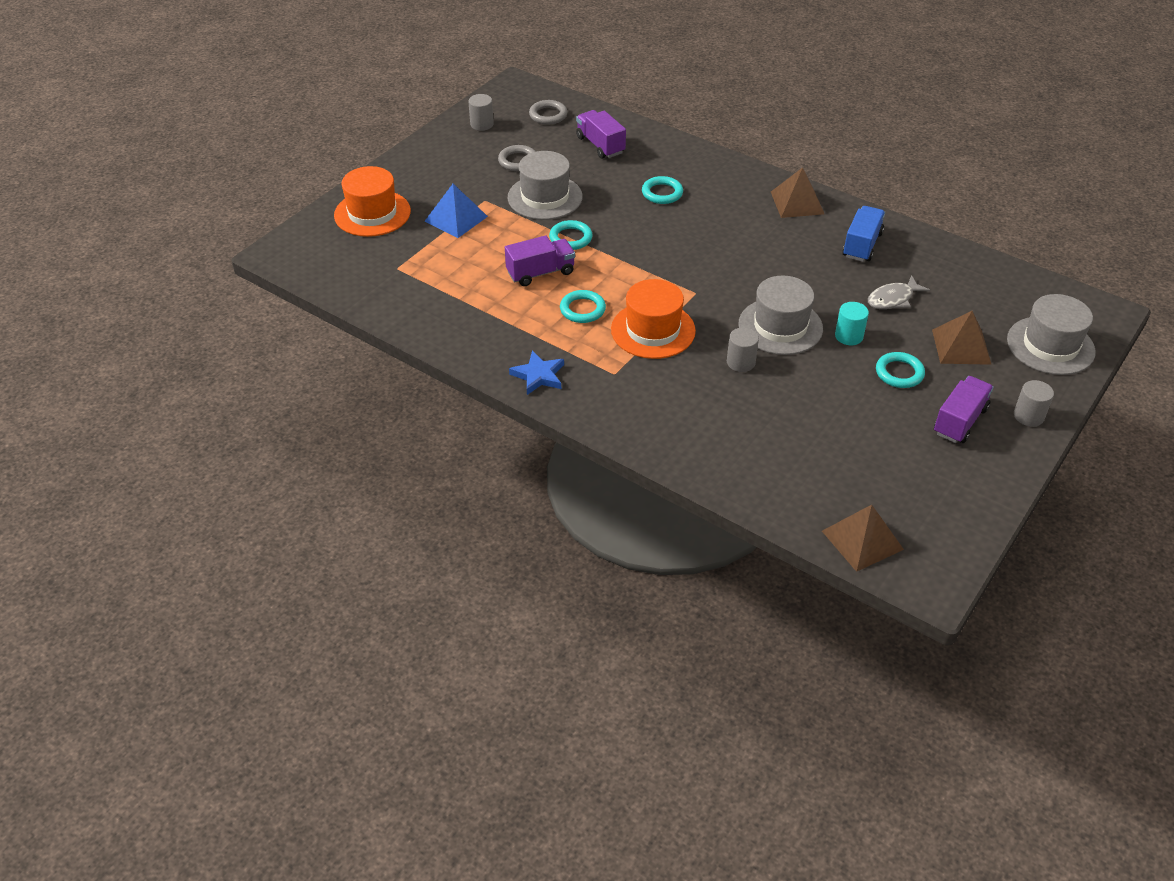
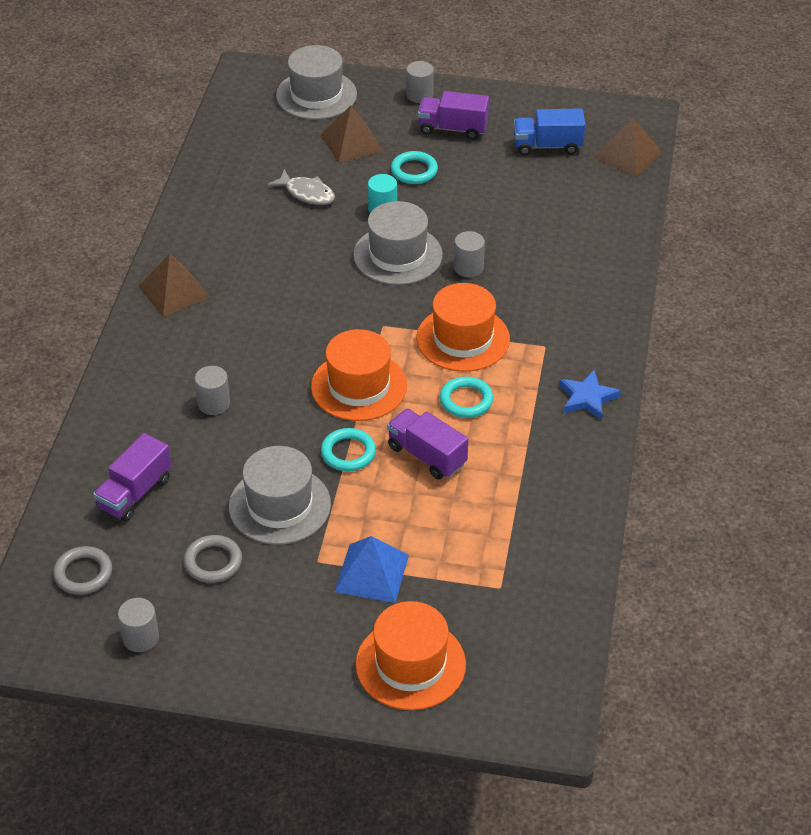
camera: 115 degrees left, 0 degrees up
(635, 261) = (359, 386): none -> orange hat
(662, 193) = (214, 404): turquoise ring -> grey cylinder
(862, 245) = (228, 230): blue truck -> blue truck (547, 146)

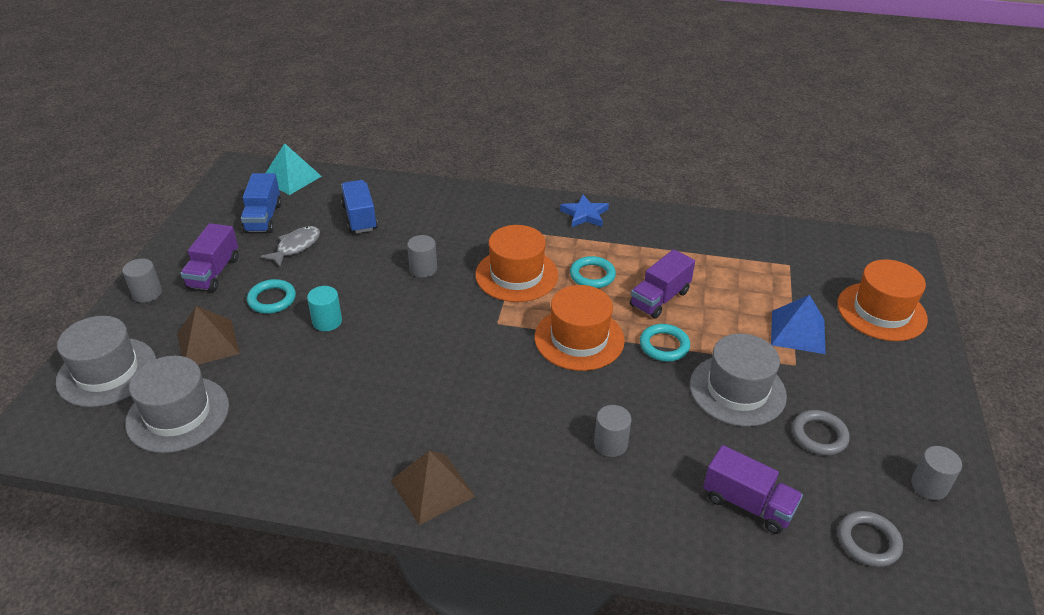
camera: 90 degrees left, 5 degrees down
(307, 193) = (285, 377): grey fish -> grey fish (296, 246)
(397, 255) = (398, 312): grey hat -> grey hat (178, 414)
(557, 214) = (360, 218): none -> blue truck
(628, 154) = (291, 178): brown pyramid -> turquoise pyramid

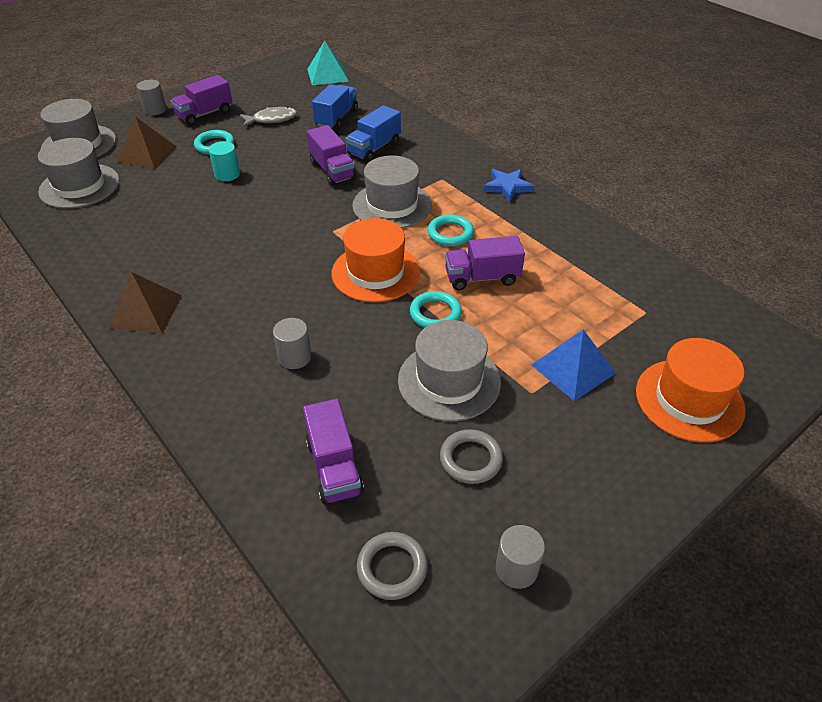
camera: 40 degrees right, 5 degrees up
(263, 218) = (277, 93): blue truck -> blue truck (374, 148)
(423, 269) = (332, 170): grey cylinder -> purple truck
(516, 275) = (392, 205): orange hat -> grey hat

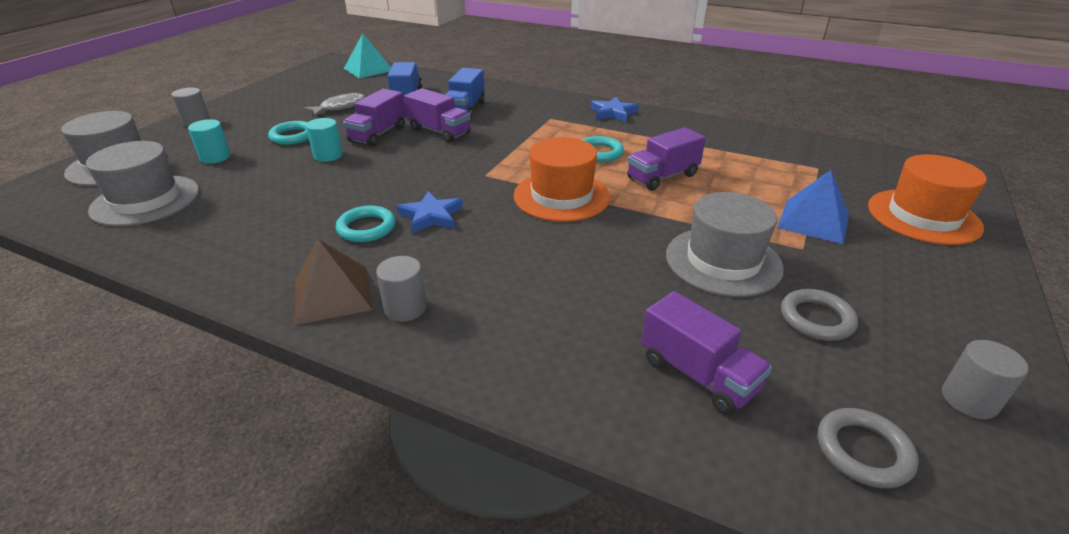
camera: 25 degrees left, 10 degrees down
(147, 154) = (215, 157): brown pyramid -> turquoise cylinder
(205, 114) = (260, 115): purple truck -> purple truck (378, 134)
(259, 261) = (431, 216): none -> blue star
(294, 357) = (551, 287): grey cylinder -> grey cylinder (405, 308)
(392, 205) = (524, 144): grey hat -> none
(435, 313) = (651, 213): turquoise ring -> turquoise ring (366, 228)

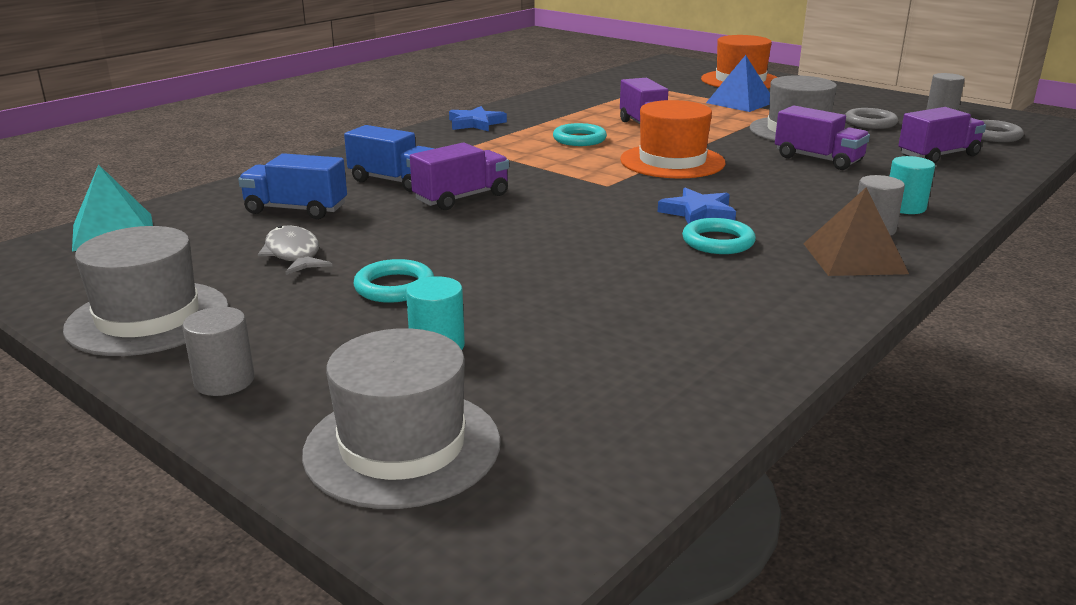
camera: 75 degrees left, 10 degrees down
(146, 200) = (586, 392): grey hat -> grey hat (148, 318)
(328, 155) = (494, 262): turquoise cylinder -> turquoise cylinder (905, 207)
(378, 134) = (439, 231): purple truck -> purple truck (818, 159)

